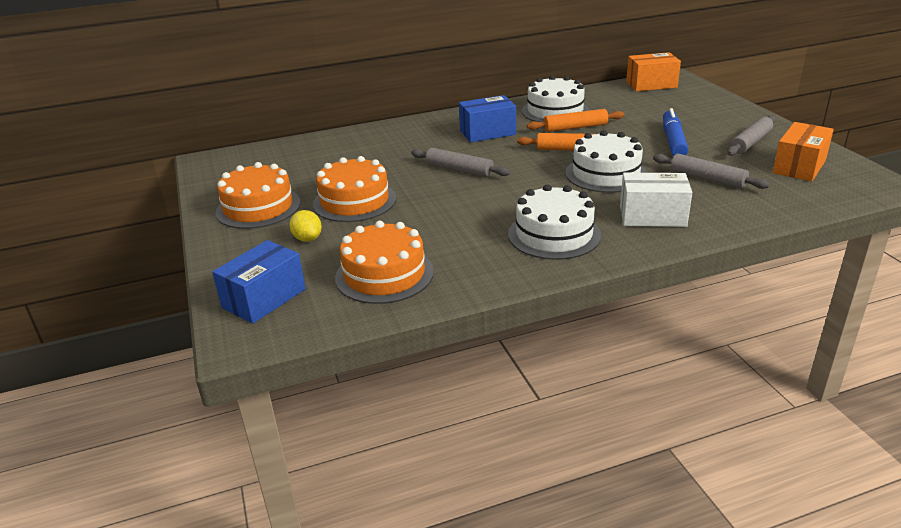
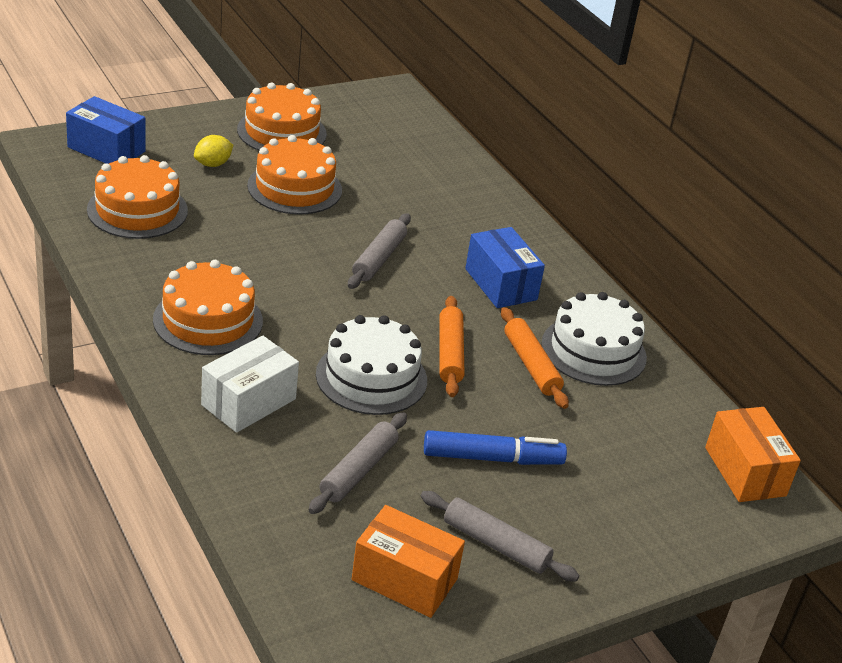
camera: 75 degrees right, 5 degrees up
(554, 234) = (208, 320): white cake -> orange cake
(652, 216) = (249, 402): white box -> white box turned 45 degrees clockwise

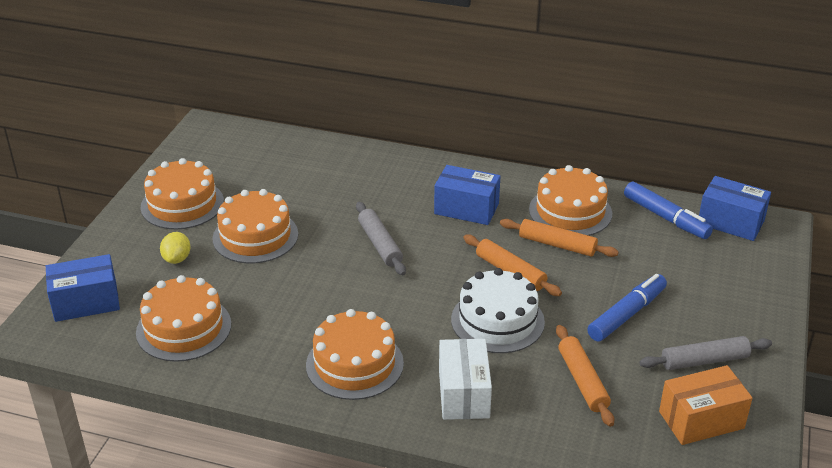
camera: 40 degrees left, 0 degrees up
(358, 470) = (582, 381): grey rolling pin -> orange rolling pin
(593, 351) = (570, 211): white cake -> orange cake
(681, 420) = (666, 218): none -> blue marker
(745, 471) = (731, 222): orange box -> blue box

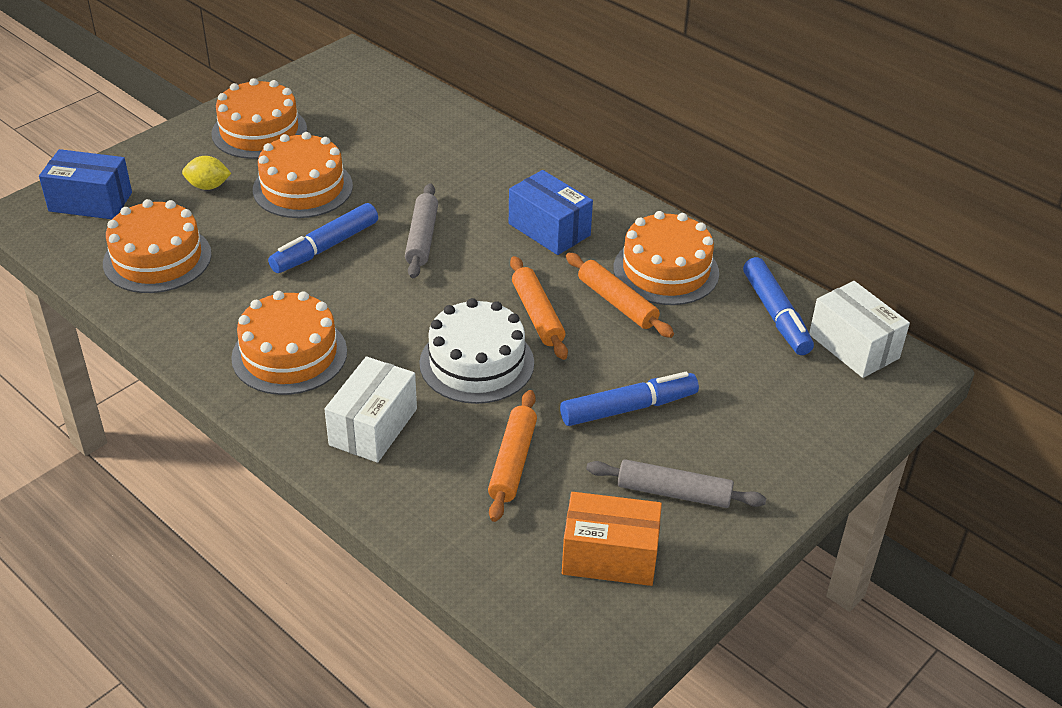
camera: 25 degrees right, 5 degrees up
(177, 259) = (208, 186): yellow lemon -> yellow lemon turned 60 degrees clockwise
(312, 275) = (325, 247): none -> blue marker
(731, 222) = (853, 346): blue box -> white box

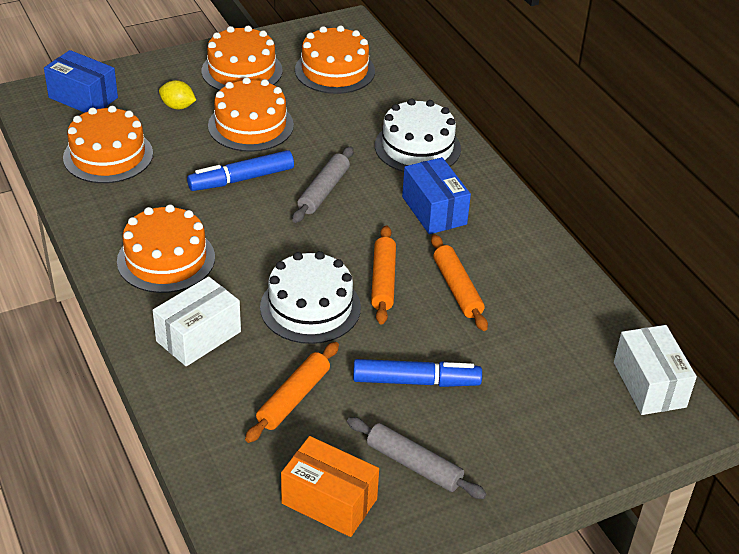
camera: 20 degrees right, 0 degrees up
(495, 168) = (417, 147): none -> white cake
(666, 270) = (516, 272): orange cake -> orange cake (335, 70)
(776, 315) = (593, 337): blue marker -> none

